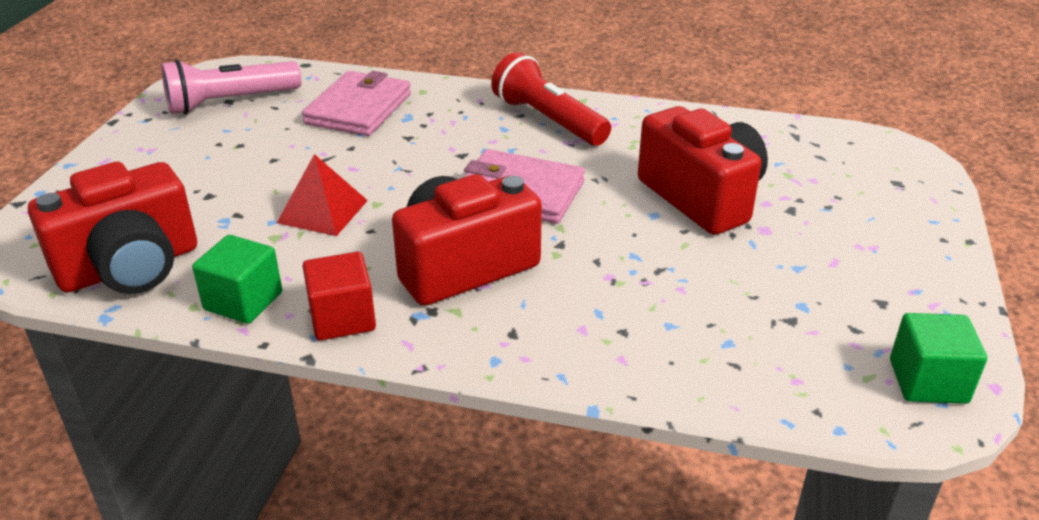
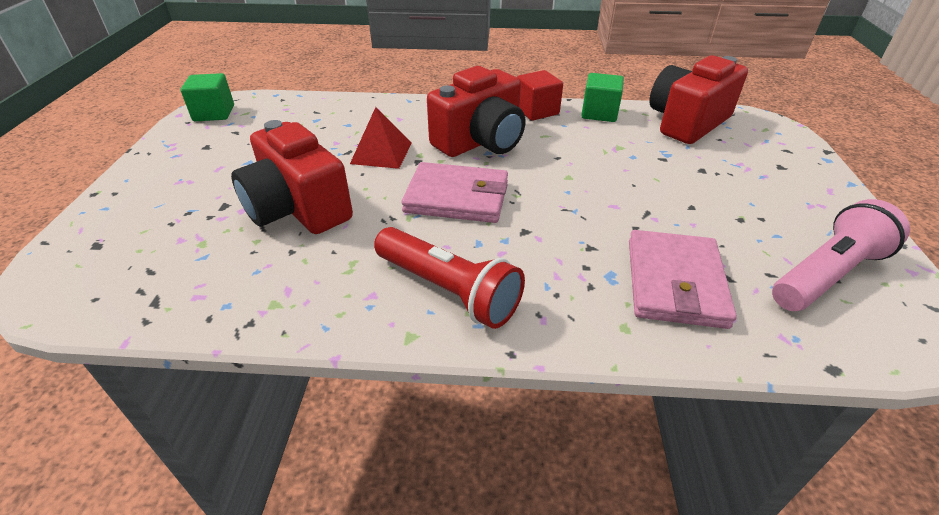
camera: 170 degrees right, 5 degrees up
(322, 211) = (604, 166): red pyramid -> red pyramid (381, 153)

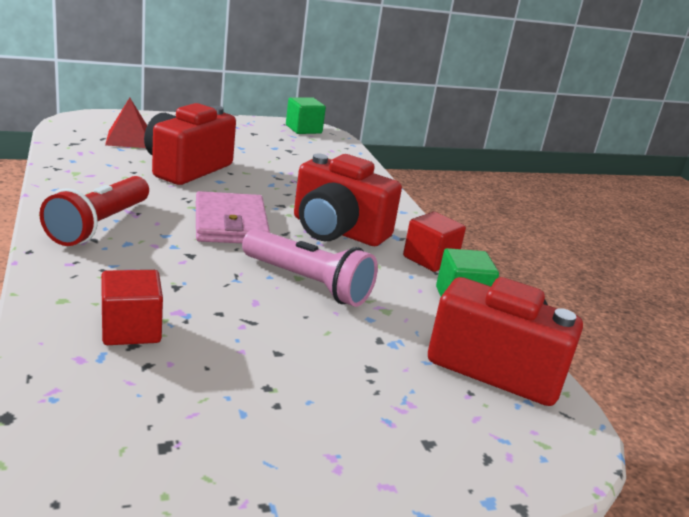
camera: 65 degrees right, 15 degrees down
(381, 153) = (285, 190): red pyramid -> red pyramid (129, 139)
(675, 282) = (131, 330): pink wallet -> red cube
(827, 274) = (170, 441): pink flashlight -> pink flashlight (308, 283)

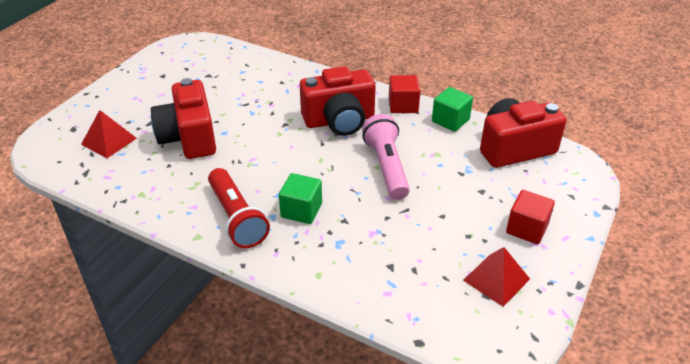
camera: 40 degrees left, 15 degrees up
(131, 330) = (375, 260): red cube -> red cube (527, 229)
(208, 444) = (496, 279): none -> red pyramid
(230, 223) = (289, 159): pink wallet -> none
(303, 129) = (181, 49): green cube -> green cube (301, 210)
(308, 283) = (386, 167): pink flashlight -> pink flashlight turned 90 degrees counterclockwise

